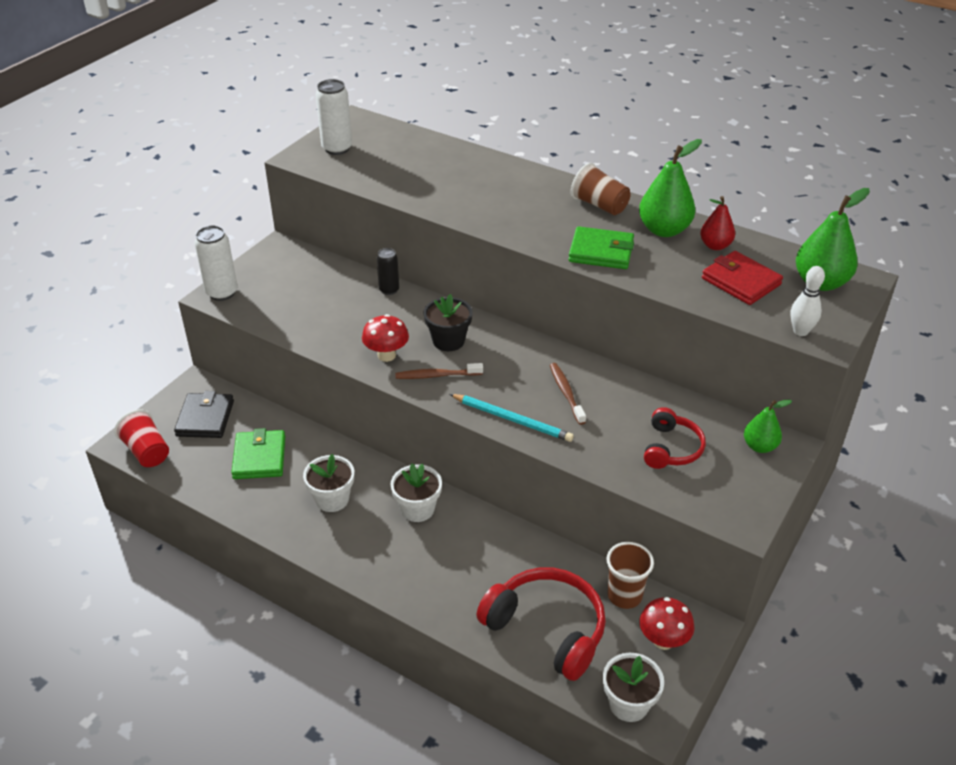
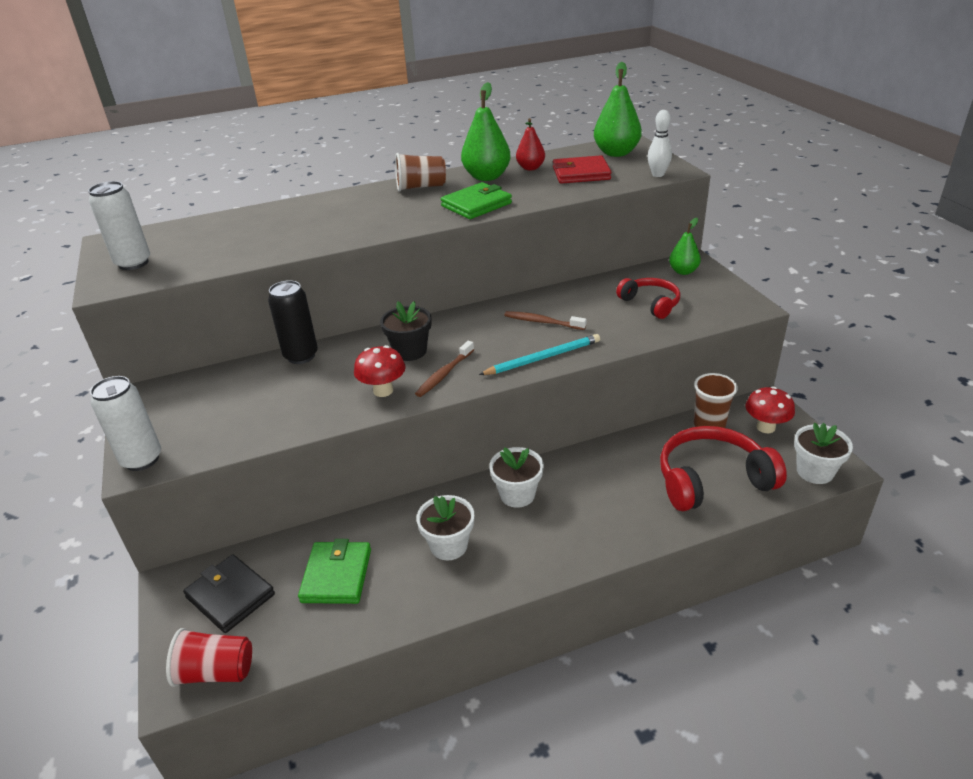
camera: 50 degrees left, 5 degrees down
(259, 457) = (337, 575): green wallet -> green wallet turned 60 degrees clockwise
(389, 290) = (301, 356): black can -> black can, size x1.57

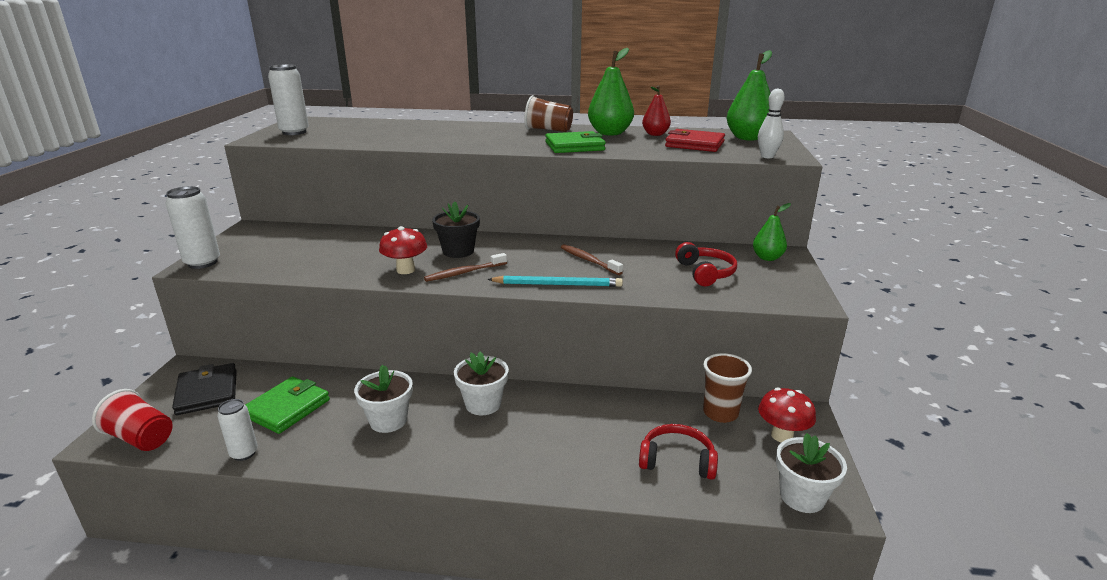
camera: 25 degrees right, 10 degrees down
(301, 356) = (379, 233): black can -> none
(345, 636) = (244, 453): none -> white can
(711, 479) = (677, 460): red headphones -> red headphones, size x0.59

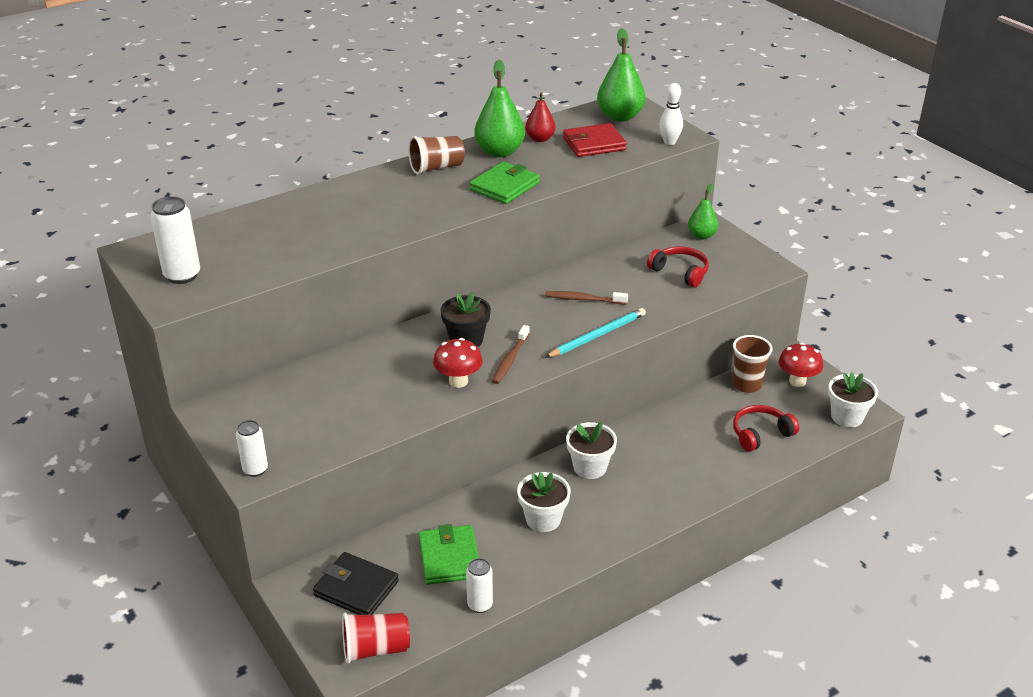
camera: 40 degrees left, 10 degrees up
(202, 263) = (255, 469): white can -> white can, size x0.64

